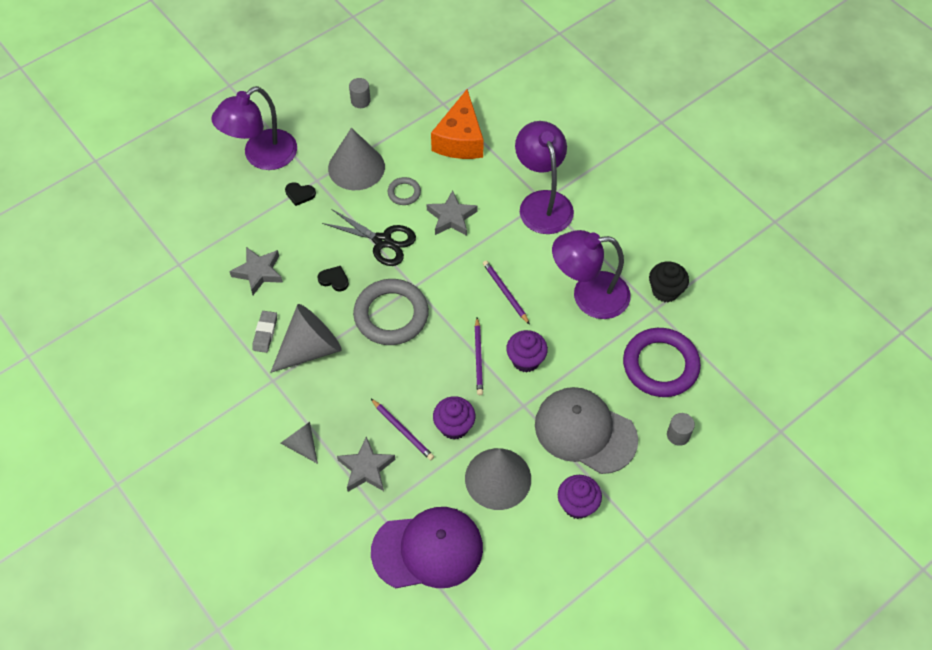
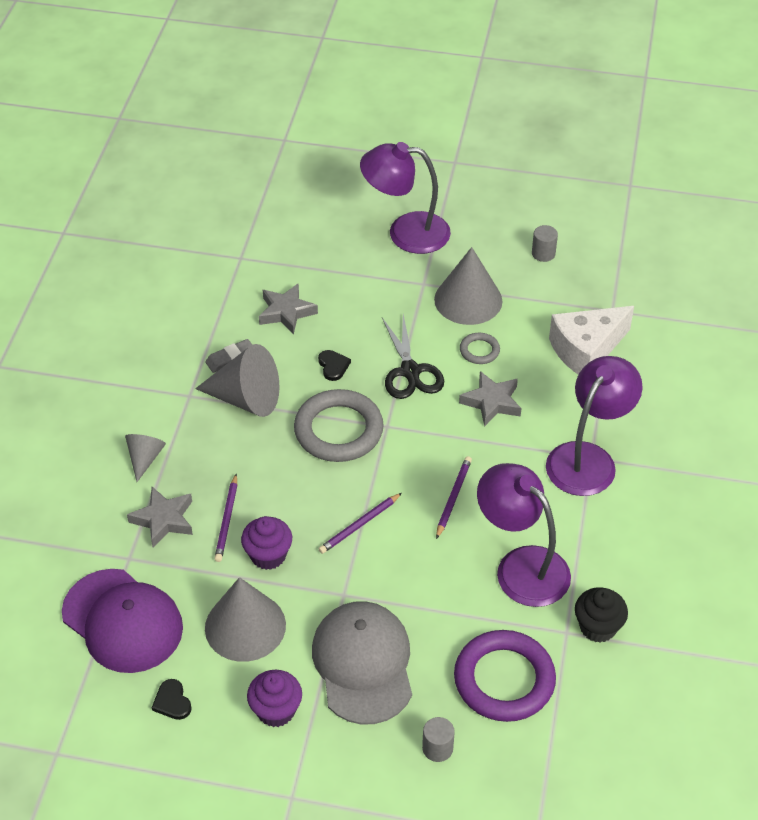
camera: 50 degrees right, 10 degrees down
(300, 194) = (396, 283): black heart -> black heart (172, 701)
(460, 139) = (586, 350): orange cheese -> white cheese
(525, 360) = (395, 563): purple cupcake -> none

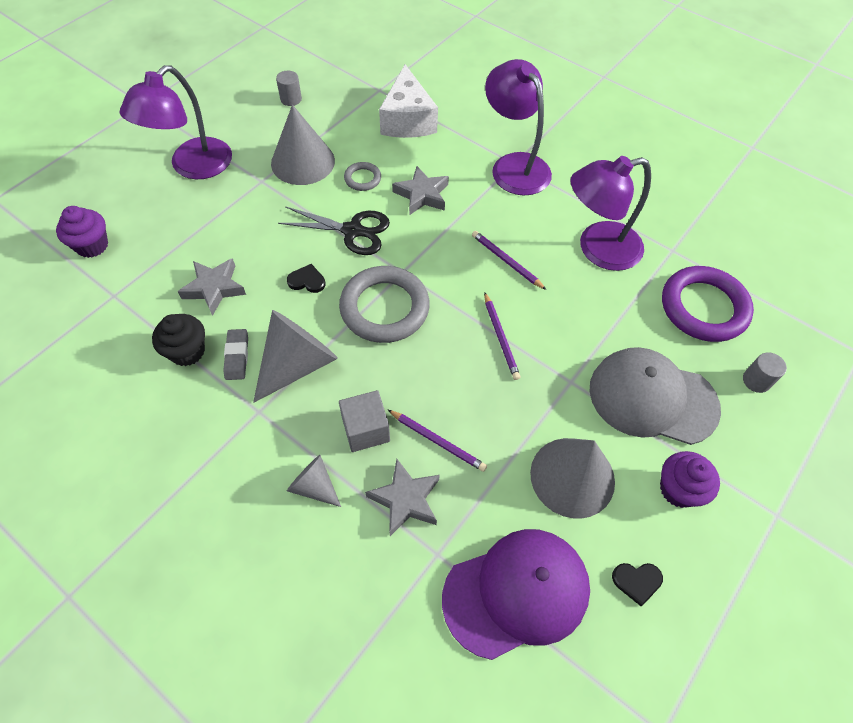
camera: 65 degrees left, 10 degrees up
(211, 469) = (366, 429): none -> grey cube
(268, 555) = (498, 423): purple cupcake -> purple cupcake (92, 245)
(598, 627) = (675, 230): black cupcake -> black cupcake (187, 351)

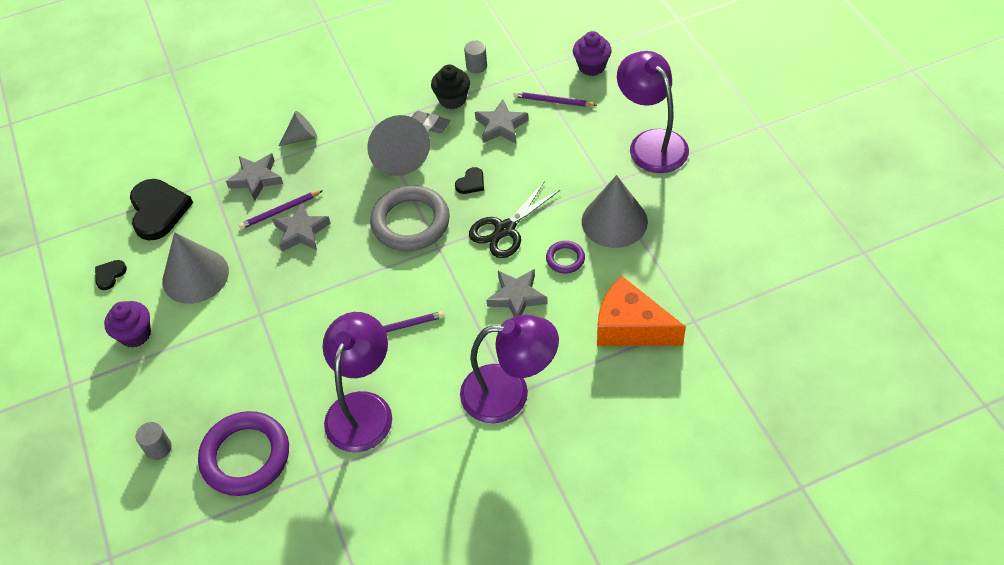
camera: 125 degrees right, 5 degrees down
(291, 99) = (715, 239): grey cylinder -> grey cylinder (476, 66)
(362, 179) = (565, 259): grey ring -> purple ring
(366, 429) = (319, 176): grey cube -> none
(407, 120) = (630, 328): white cheese -> orange cheese
(452, 402) = (301, 232): none -> grey star
(501, 337) = (330, 286): purple pencil -> purple pencil (553, 101)
(516, 592) = (158, 210): purple cap -> black heart
(652, 398) = (205, 361): grey cap -> none

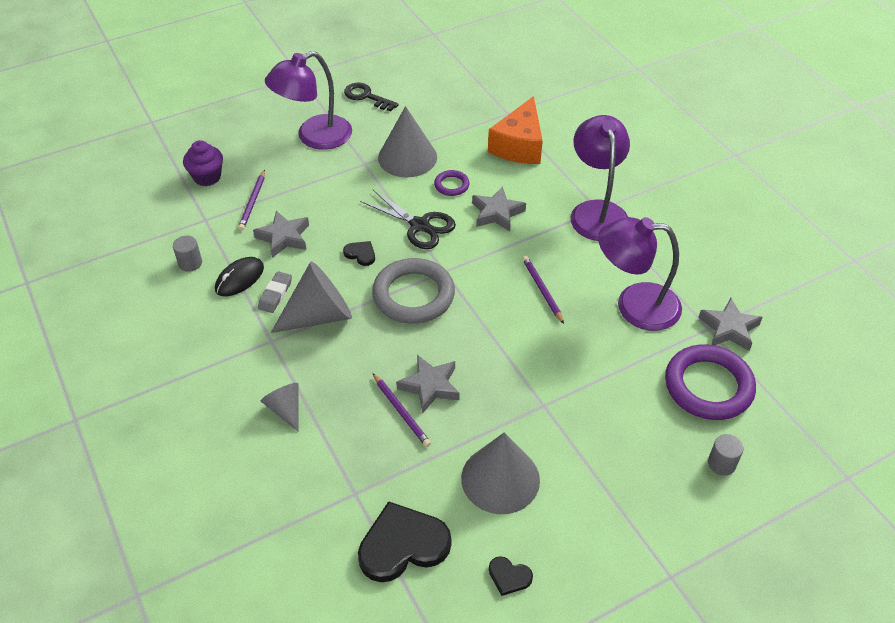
camera: 100 degrees left, 5 degrees down
(135, 334) = (590, 523): purple cupcake -> none
(256, 179) = (351, 445): grey star -> grey star (729, 328)
(452, 99) = (239, 278): black cupcake -> black mouse
(724, 185) = (366, 96): none -> black key

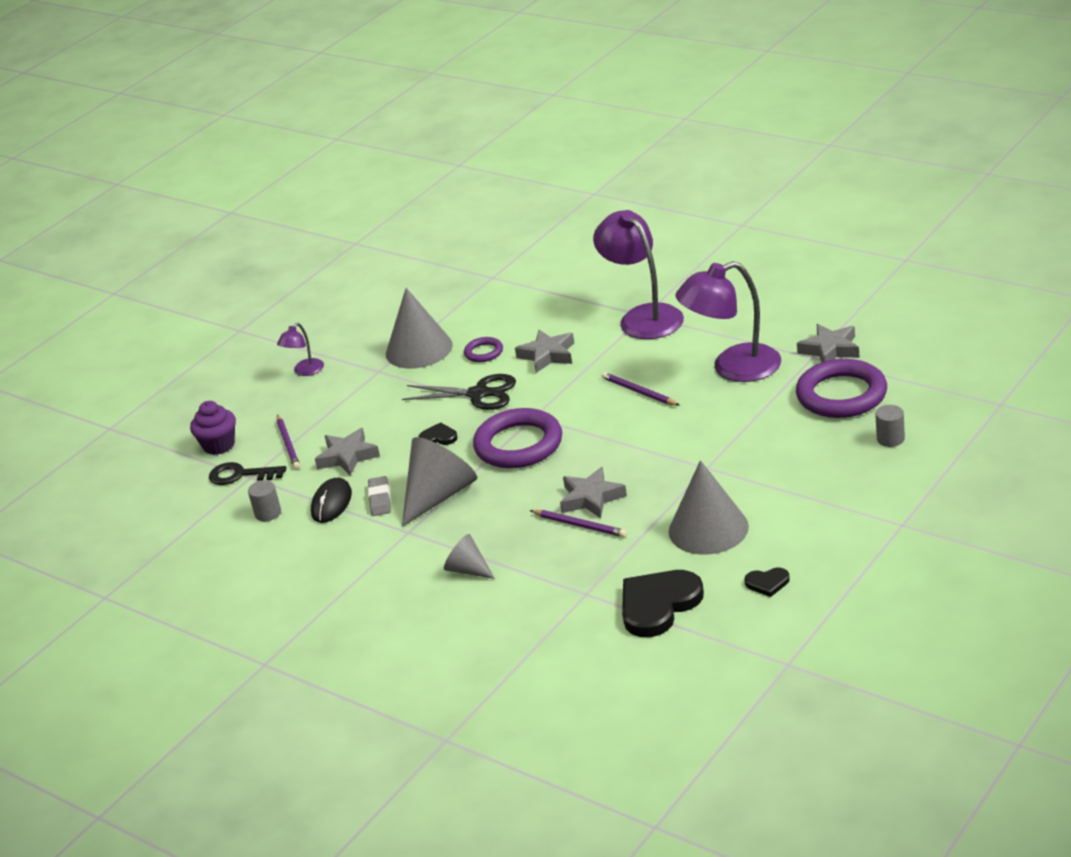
camera: 20 degrees left, 15 degrees down
(314, 137) = (305, 371): purple lamp -> purple lamp, size x0.48
(366, 96) = (331, 319): black key -> black key (241, 475)
(413, 295) = (519, 444): grey ring -> purple ring
(519, 146) = (526, 297): orange cheese -> none

